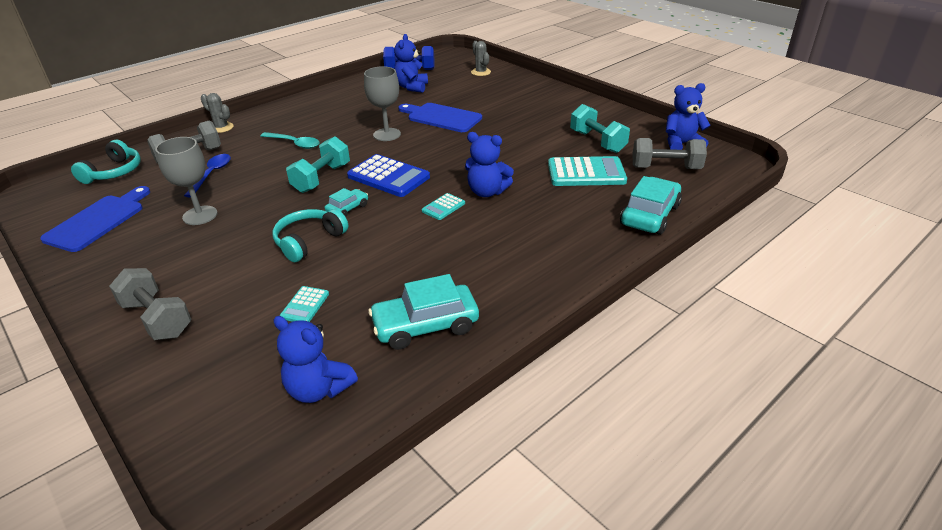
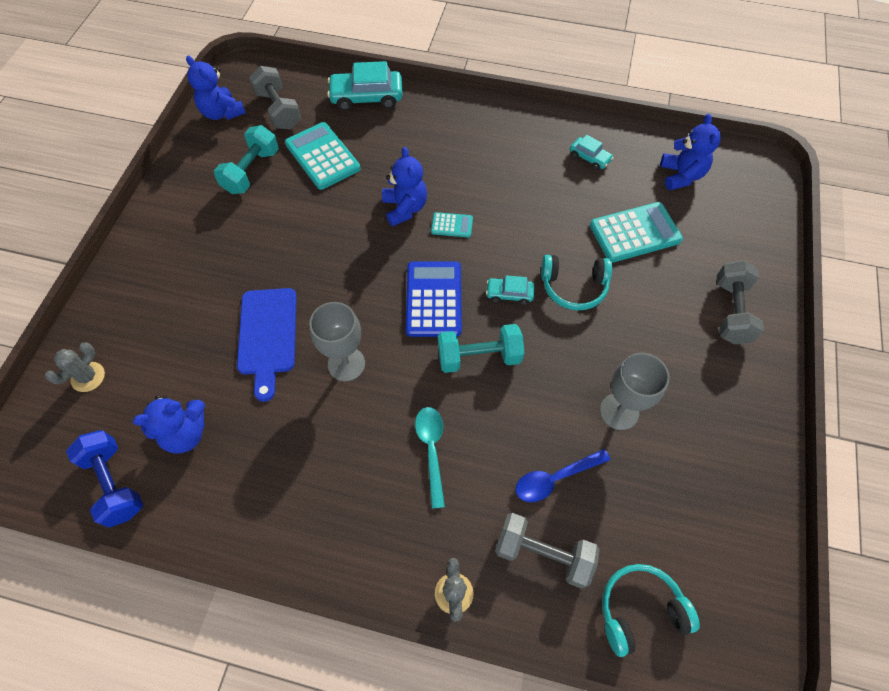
camera: 125 degrees left, 25 degrees up
(98, 221) = (708, 504): blue cutting board -> none
(305, 305) = (635, 233): turquoise calculator -> turquoise calculator, size x1.98
(425, 325) = (589, 158): turquoise car -> turquoise car, size x0.54

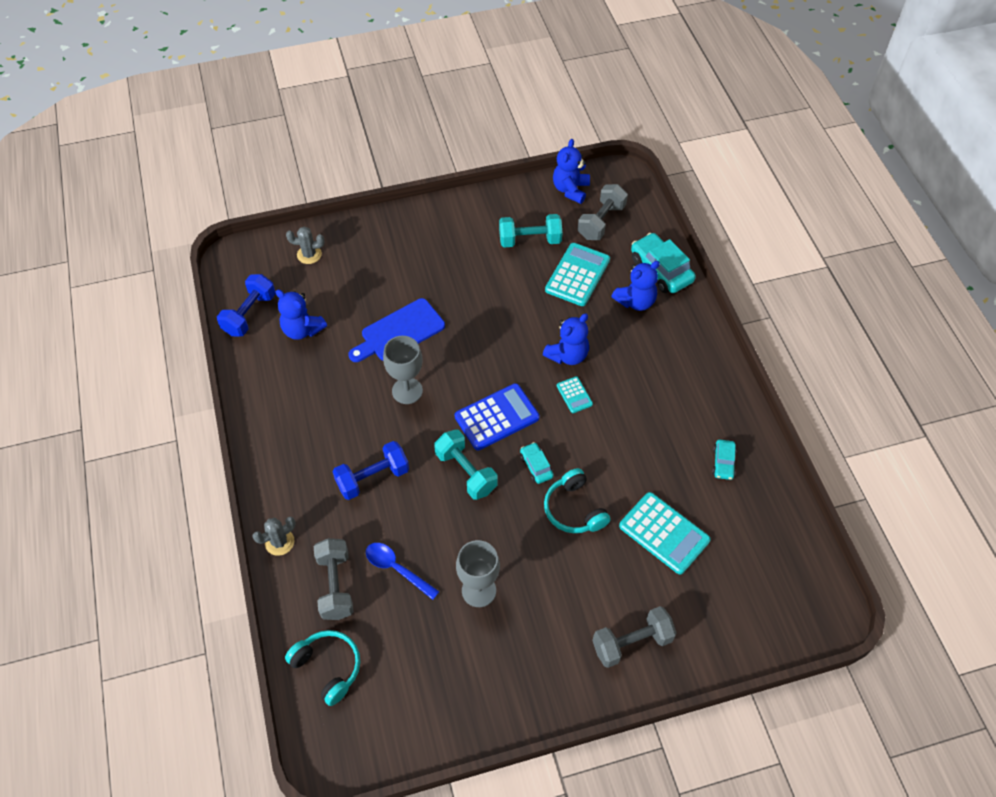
camera: 60 degrees right, 5 degrees down
(431, 450) = (373, 478): turquoise spoon -> blue dumbbell
(681, 175) = (760, 546): blue teddy bear -> blue teddy bear (635, 301)

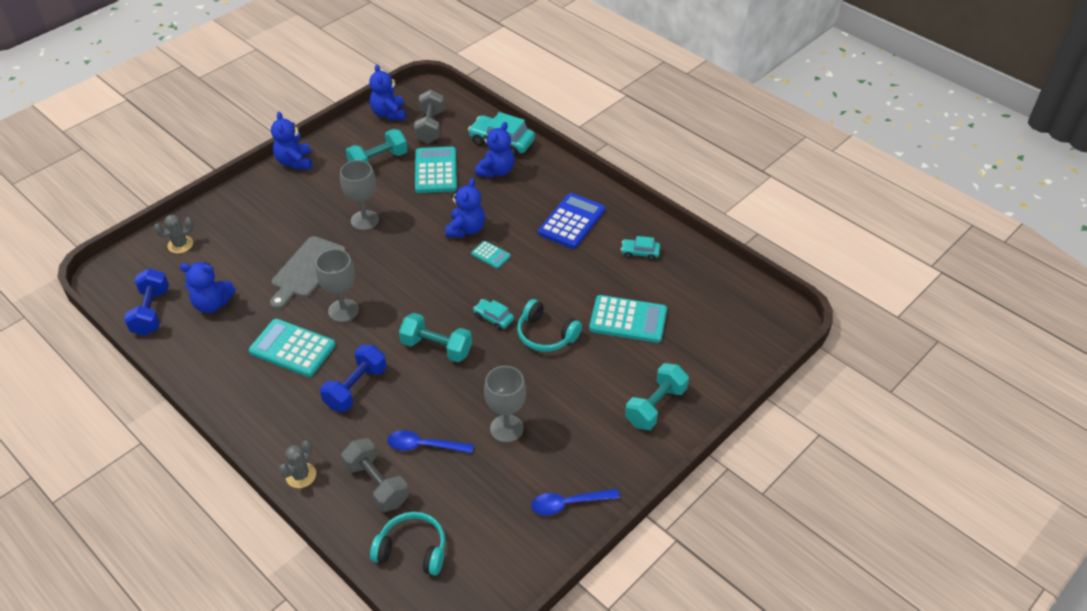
camera: 30 degrees left, 10 degrees down
(342, 409) = (292, 348): none -> turquoise calculator
(399, 332) = (306, 270): blue cutting board -> grey cutting board
(453, 208) = (295, 162): none -> blue teddy bear
(480, 301) = (364, 220): none -> grey goblet
(488, 700) = (568, 504): none -> blue spoon
(496, 417) = (436, 297): blue calculator -> blue calculator (571, 221)
(632, 643) = (655, 406): grey dumbbell -> turquoise dumbbell
(723, 463) = (640, 253): turquoise car -> turquoise car turned 120 degrees clockwise

